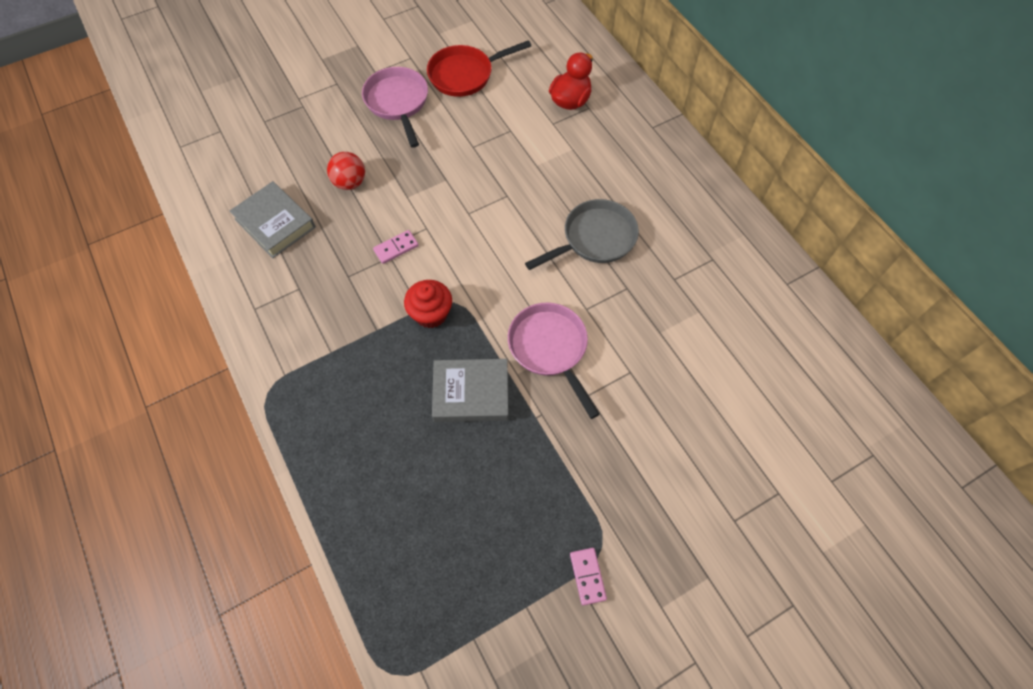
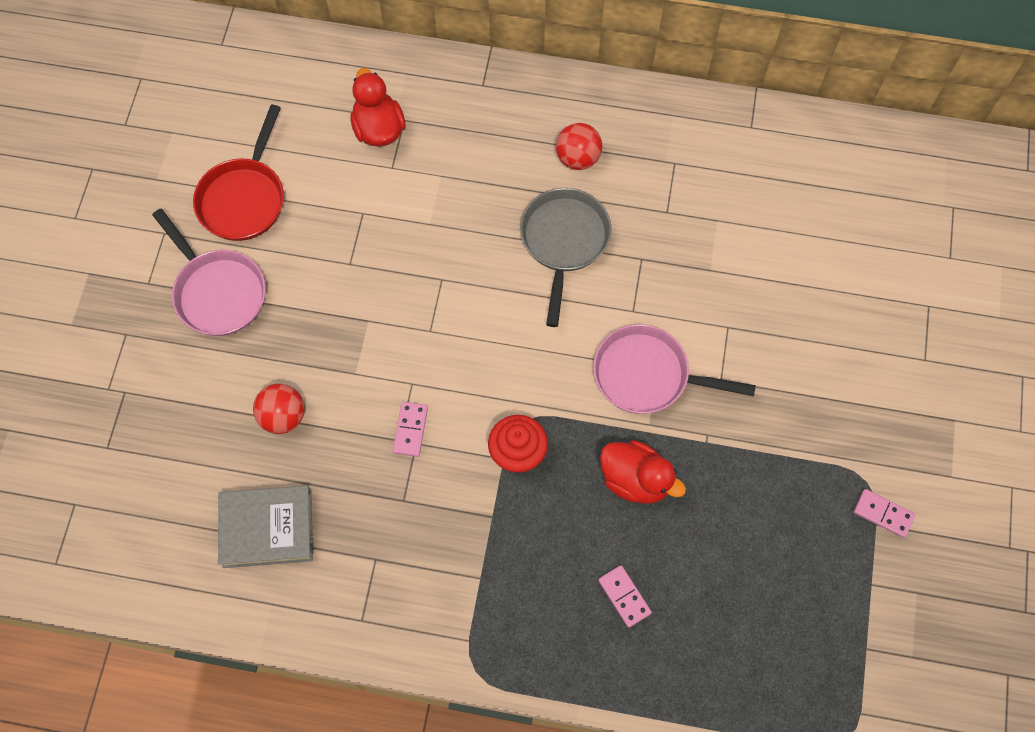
camera: 50 degrees left, 5 degrees up
(384, 444) = (624, 596): none -> pink domino
(398, 102) = (217, 292): pink pan -> pink pan turned 150 degrees counterclockwise
(471, 393) = (635, 480): grey book -> red duck
(658, 206) = (578, 158): none -> red ball

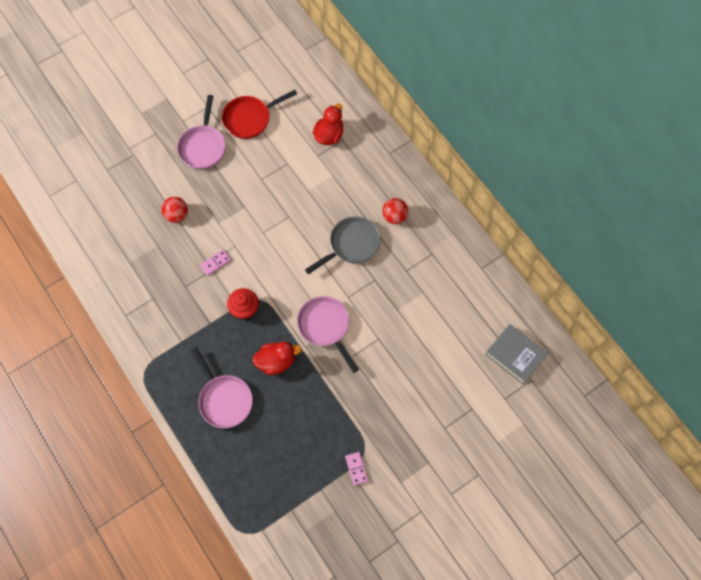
camera: 45 degrees right, 0 degrees up
(267, 528) = (129, 251): grey book -> grey book (515, 355)
(624, 596) = (224, 399): pink domino -> pink pan
(635, 480) = (276, 361): red duck -> red duck turned 90 degrees counterclockwise

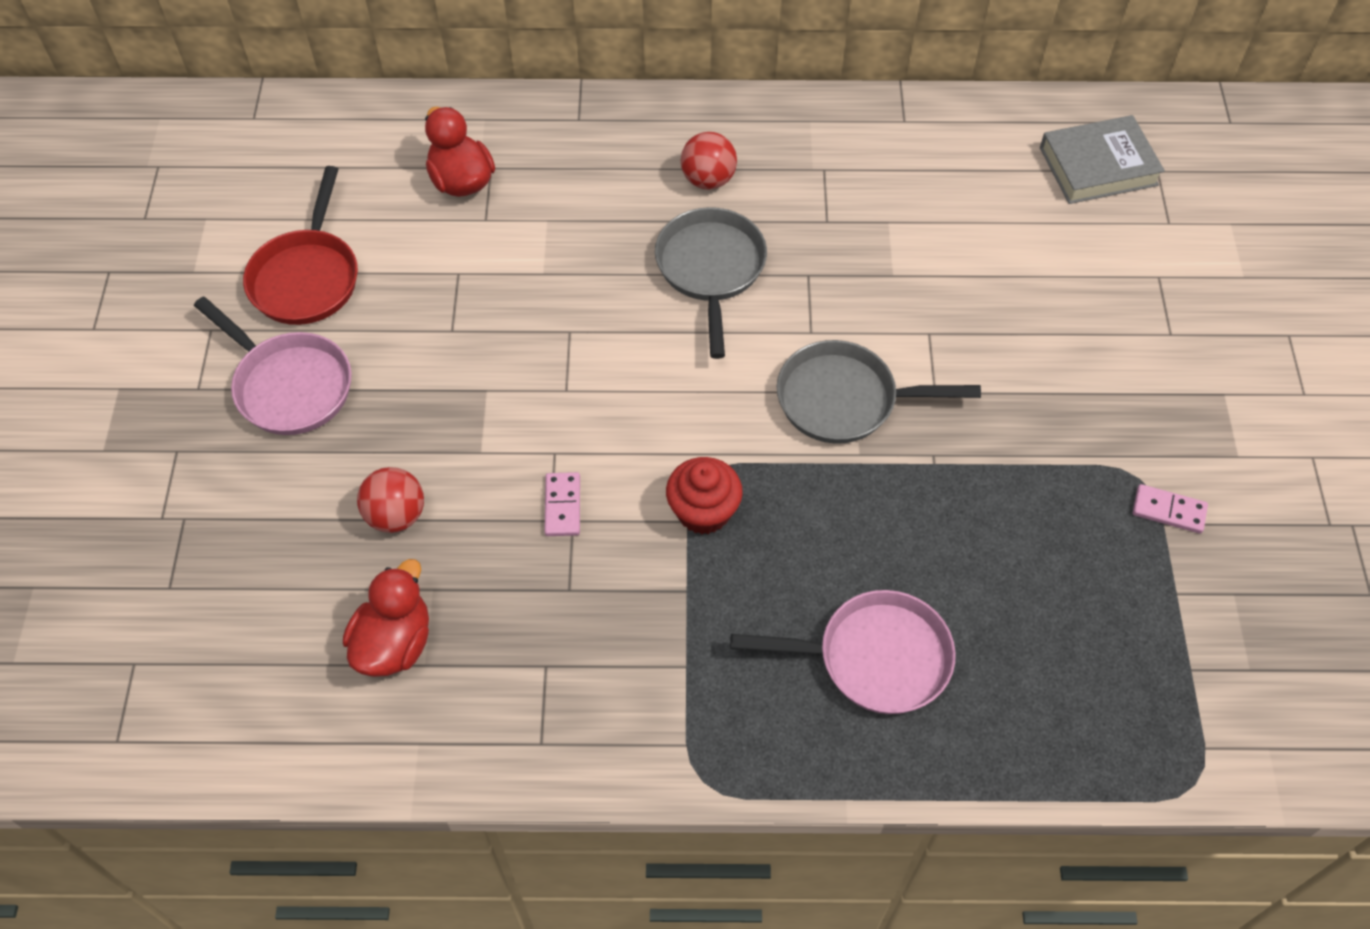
camera: 55 degrees left, 10 degrees down
(276, 361) = (857, 519): red duck -> red duck (394, 643)
(325, 327) = (844, 400): pink pan -> grey pan

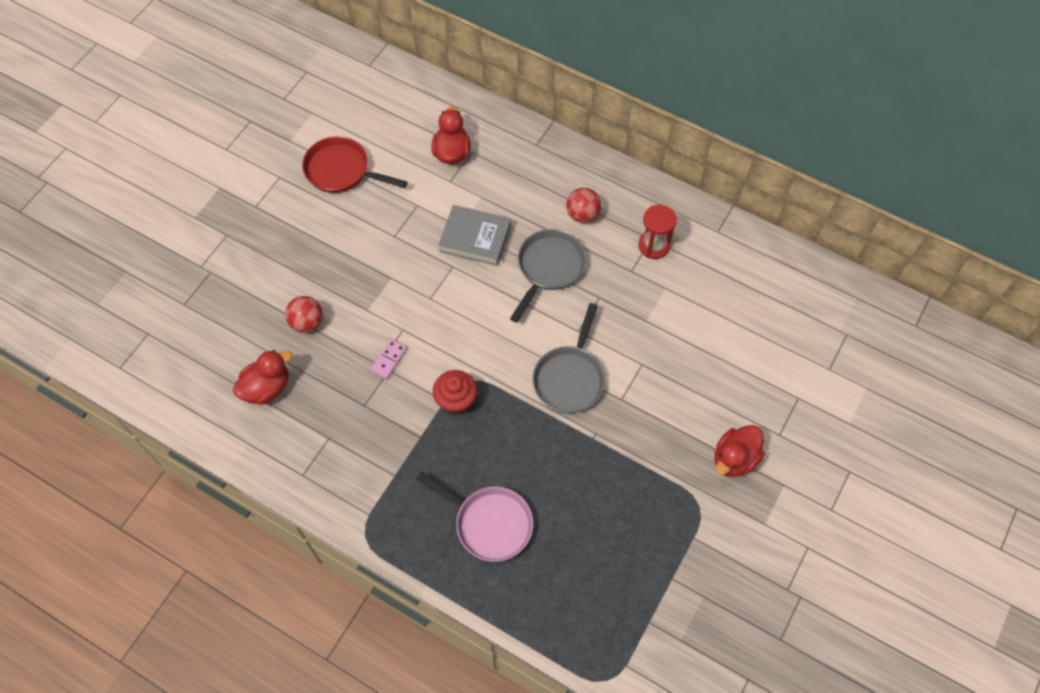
camera: 30 degrees right, 5 degrees up
(289, 385) = (298, 226): pink pan -> none
(307, 277) = (341, 171): red pan -> red pan turned 75 degrees clockwise
(834, 176) = (654, 245): none -> red hourglass
(844, 400) = (570, 378): grey pan -> grey pan turned 105 degrees counterclockwise
(1098, 166) = (812, 314): grey book -> grey book (475, 238)
(1138, 393) = (734, 459): none -> red duck
(1168, 511) = (701, 532): pink domino -> none

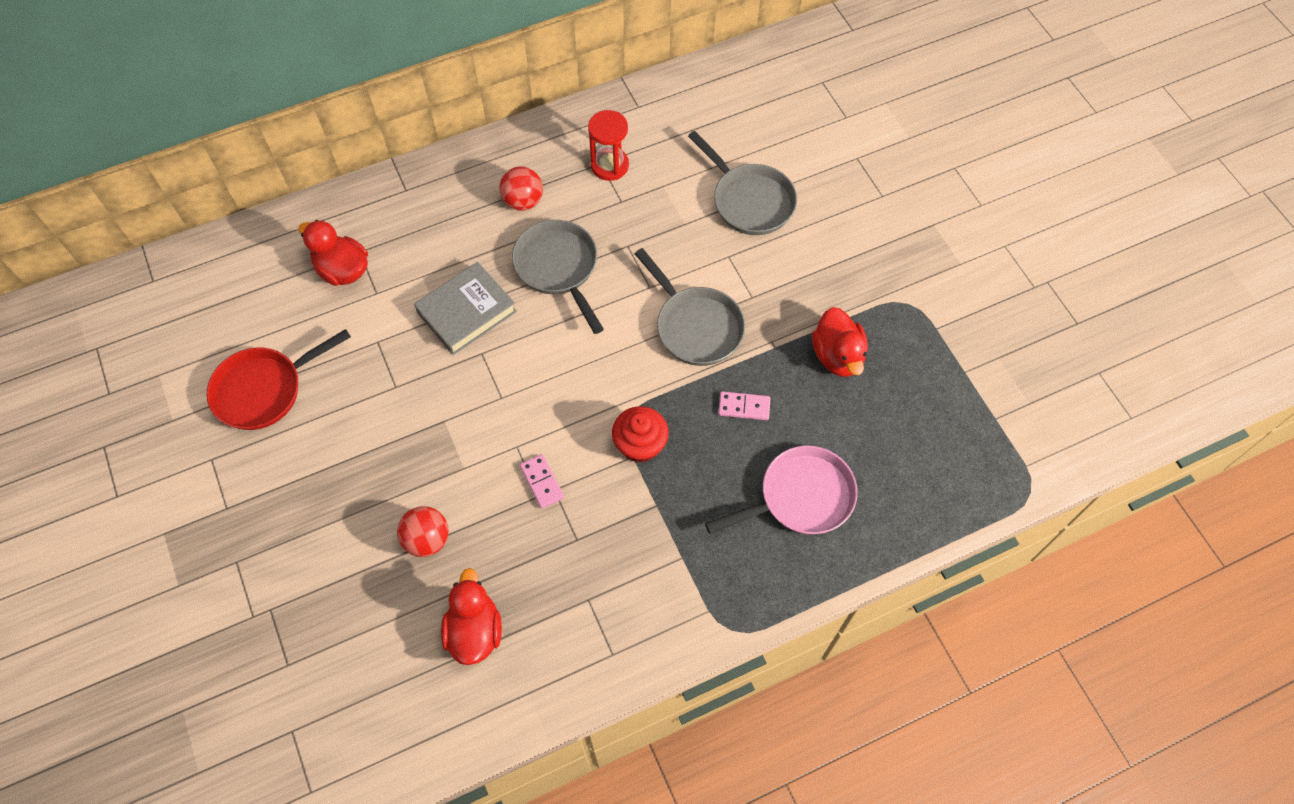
camera: 55 degrees left, 0 degrees up
(531, 446) = (744, 407): none -> pink domino
(699, 349) = (749, 201): none -> grey pan
(734, 459) = (881, 245): red duck -> red duck (837, 356)

